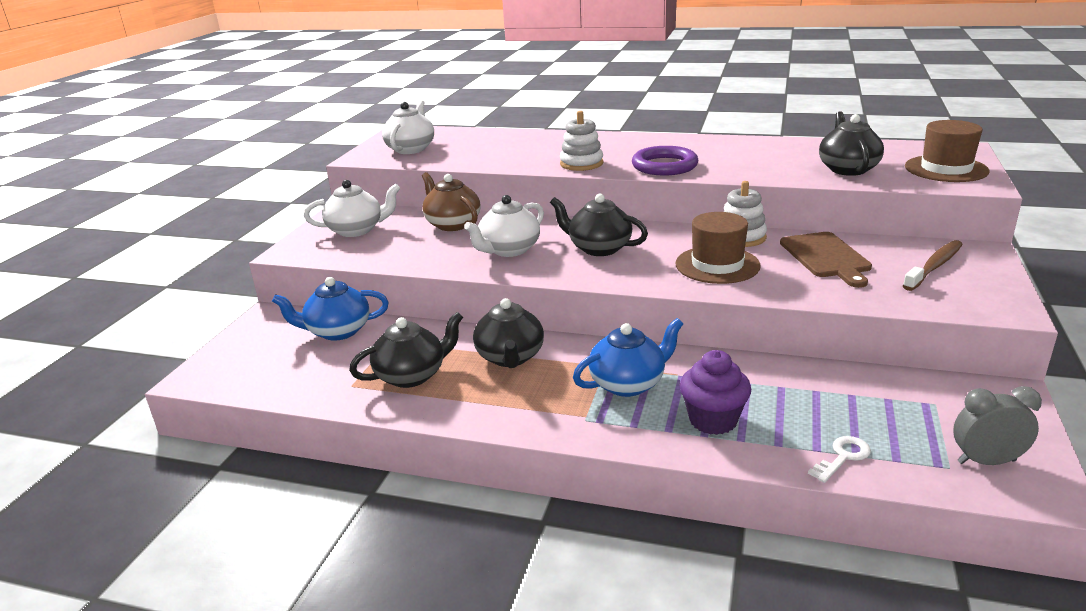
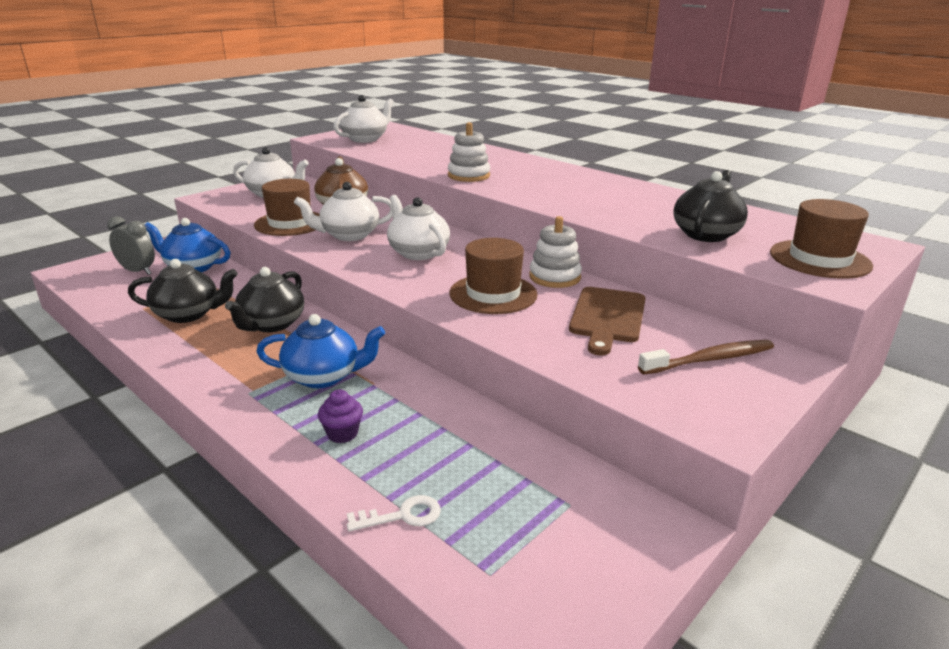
camera: 25 degrees right, 0 degrees up
(430, 254) = (290, 223): none -> brown hat
(598, 248) = (418, 252): black teapot -> white teapot
(664, 166) = (534, 192): purple ring -> none
(713, 420) = (342, 433): purple cupcake -> purple cupcake, size x0.61
(986, 461) = (538, 587): grey clock -> grey clock (138, 271)

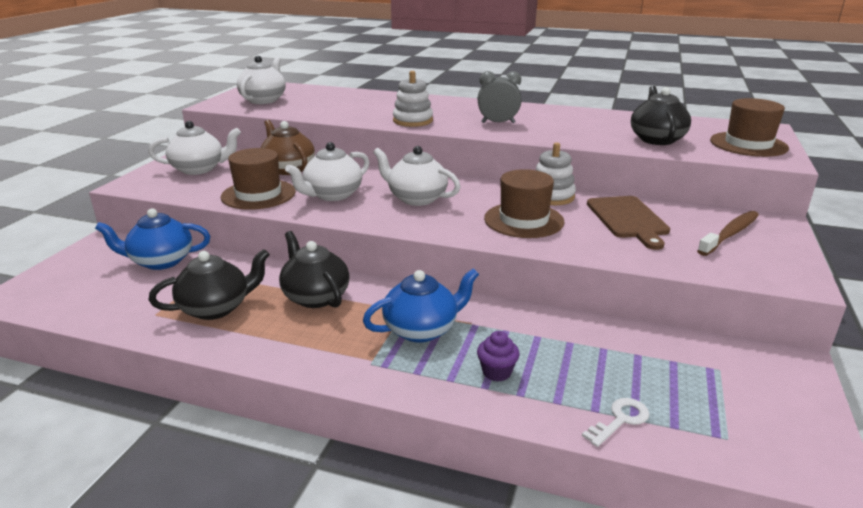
camera: 25 degrees left, 0 degrees up
(138, 271) = (100, 279): grey clock -> grey clock (498, 123)
(271, 324) = (315, 296): black teapot -> black teapot turned 150 degrees clockwise

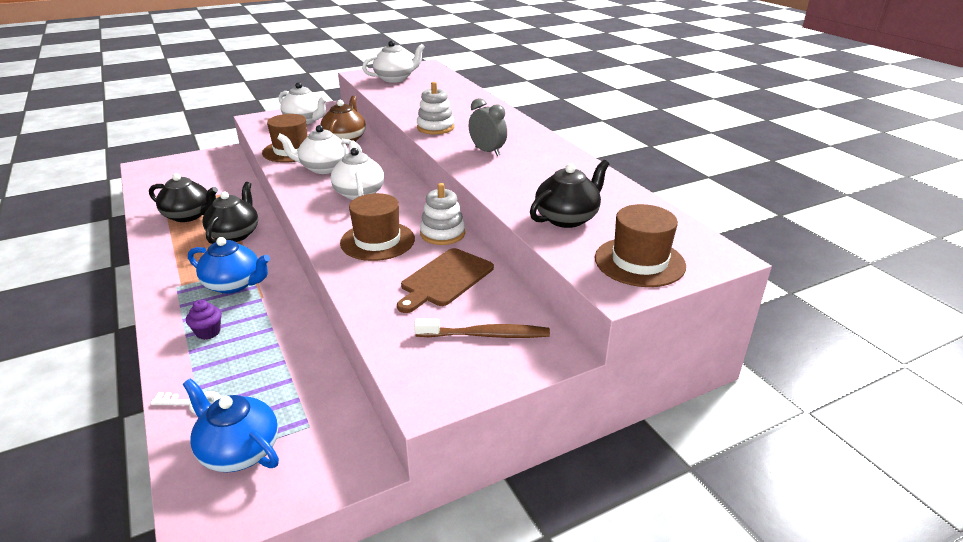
camera: 45 degrees right, 5 degrees up
(160, 261) = (222, 176): blue teapot -> blue teapot (239, 450)

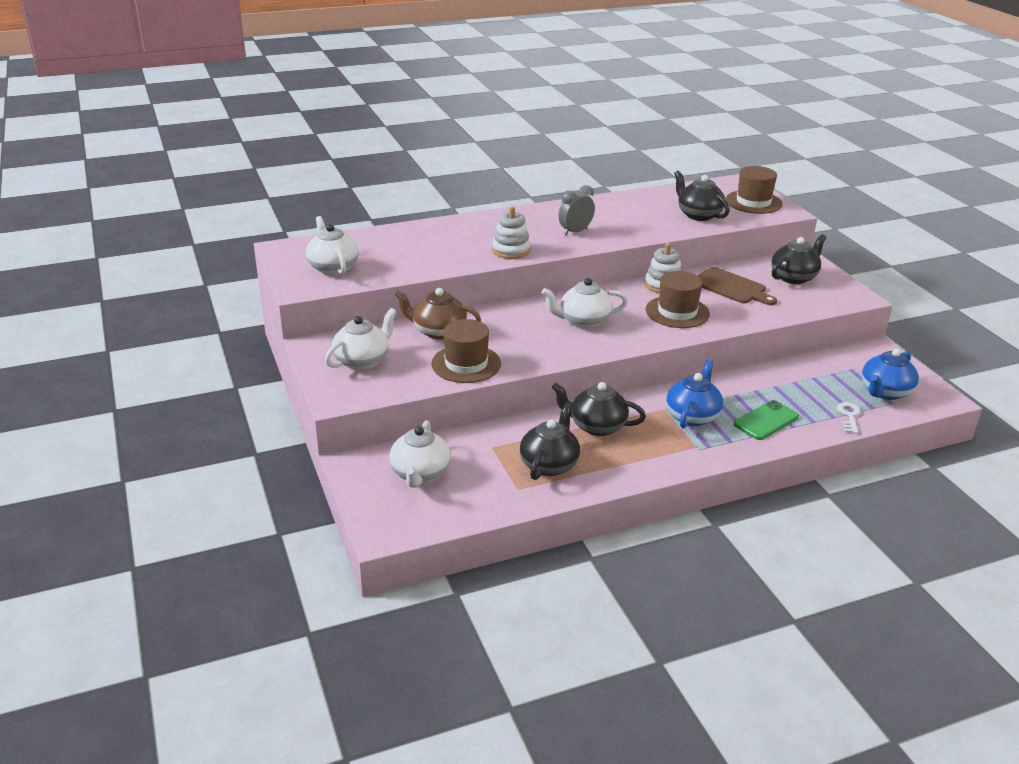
camera: 85 degrees left, 0 degrees up
(208, 332) = (766, 420): purple cupcake -> green phone
(323, 168) = (521, 342): white teapot -> white teapot (420, 474)
(486, 335) = (794, 277): brown toothbrush -> black teapot

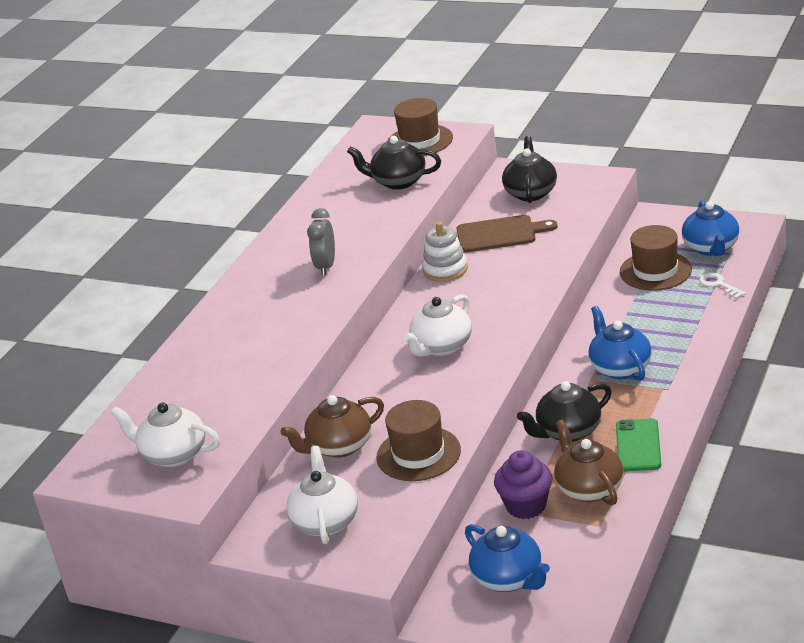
camera: 40 degrees left, 0 degrees up
(420, 474) = (509, 579): white teapot -> blue teapot
(500, 445) = (526, 506): none -> purple cupcake
(511, 250) = (305, 322): white stacking toy -> none
(549, 464) = (588, 488): black teapot -> brown teapot
(677, 312) = (498, 285): brown hat -> brown hat (655, 271)
(766, 420) = (673, 331): green phone -> green phone (638, 445)

